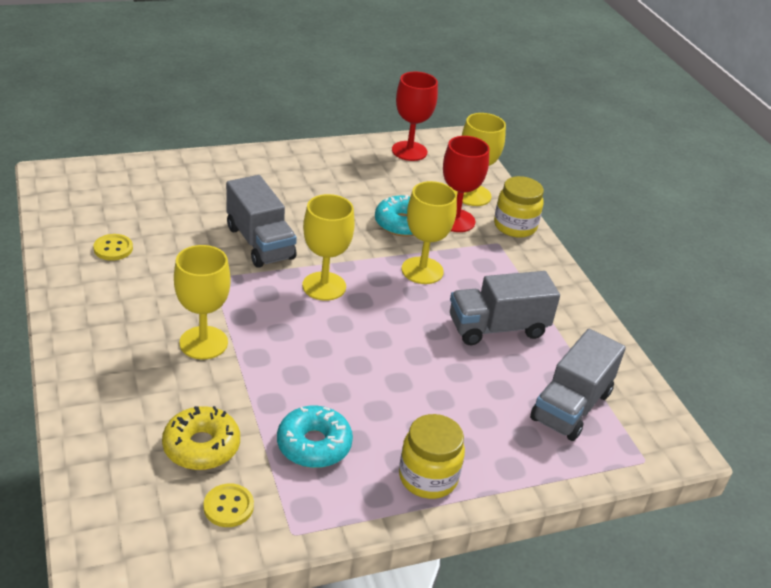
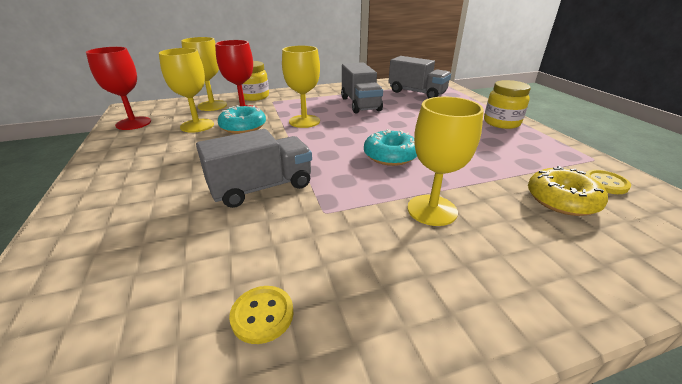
camera: 85 degrees left, 5 degrees down
(314, 445) = (510, 154): turquoise donut -> turquoise donut (390, 155)
(324, 286) = (329, 154): yellow goblet -> yellow goblet (197, 125)

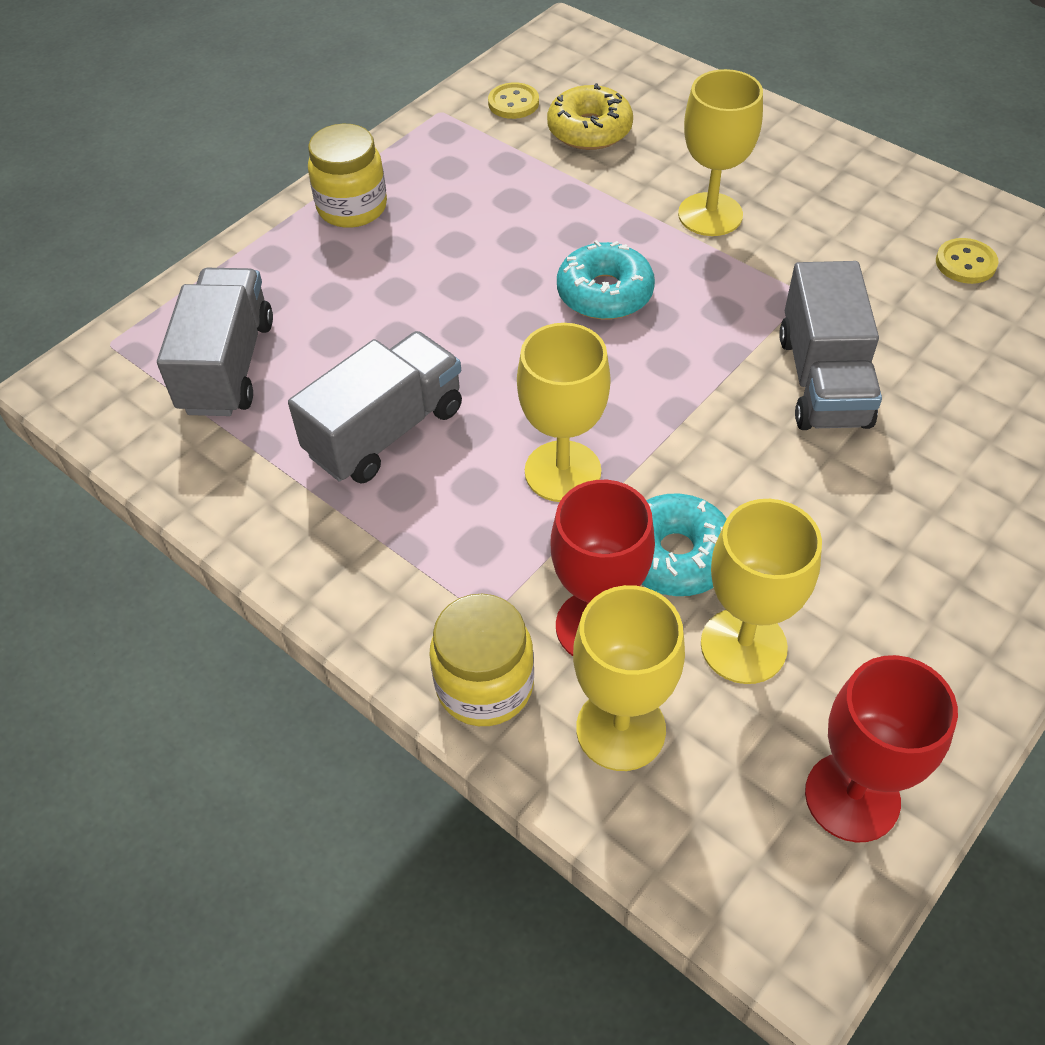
camera: 120 degrees left, 20 degrees up
(261, 187) = (823, 380): grey truck -> grey truck turned 120 degrees counterclockwise

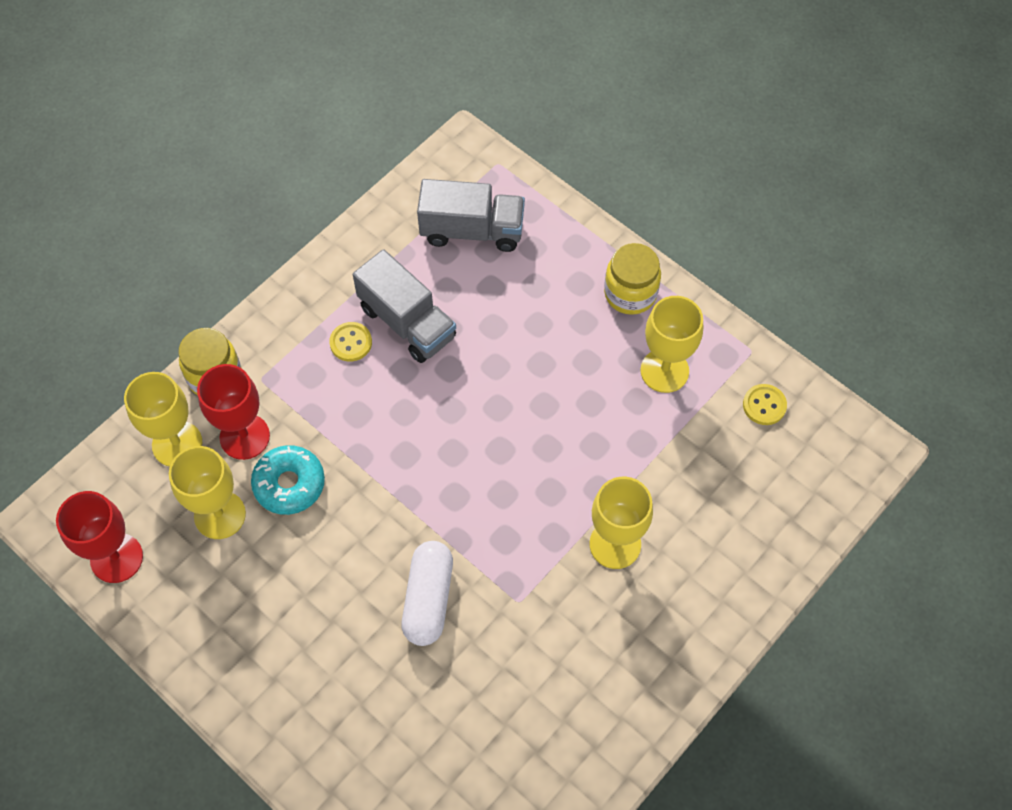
camera: 90 degrees right, 10 degrees up
(562, 471) = (363, 424): yellow goblet -> yellow goblet (664, 371)
(589, 130) = (727, 462): yellow donut -> none
(604, 293) = (528, 460): turquoise donut -> none
(823, 380) = (428, 599): grey truck -> white capsule
(965, 263) = (548, 734): yellow button -> yellow button (351, 342)

